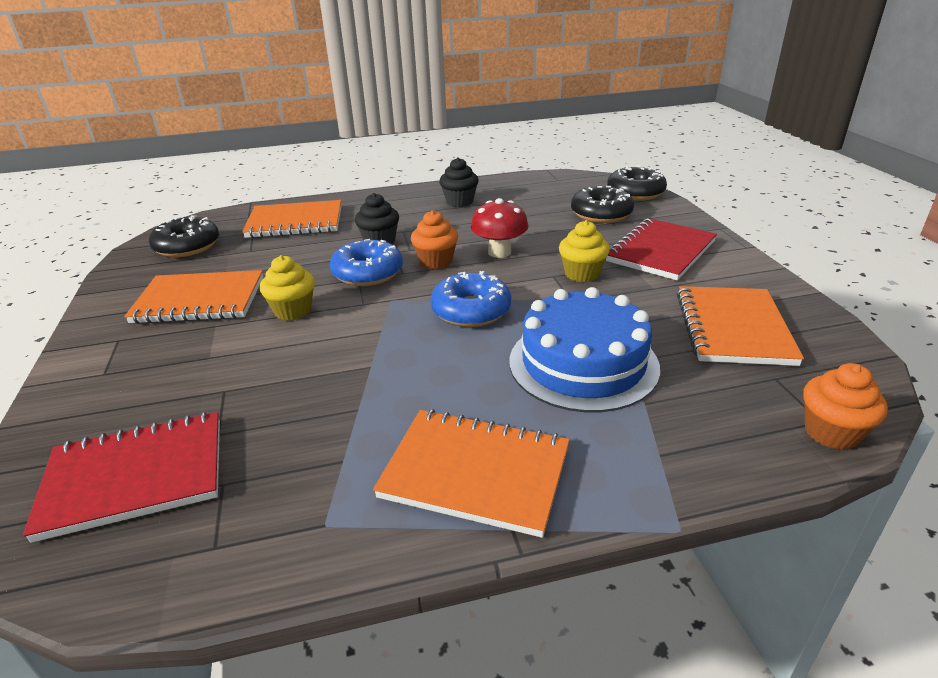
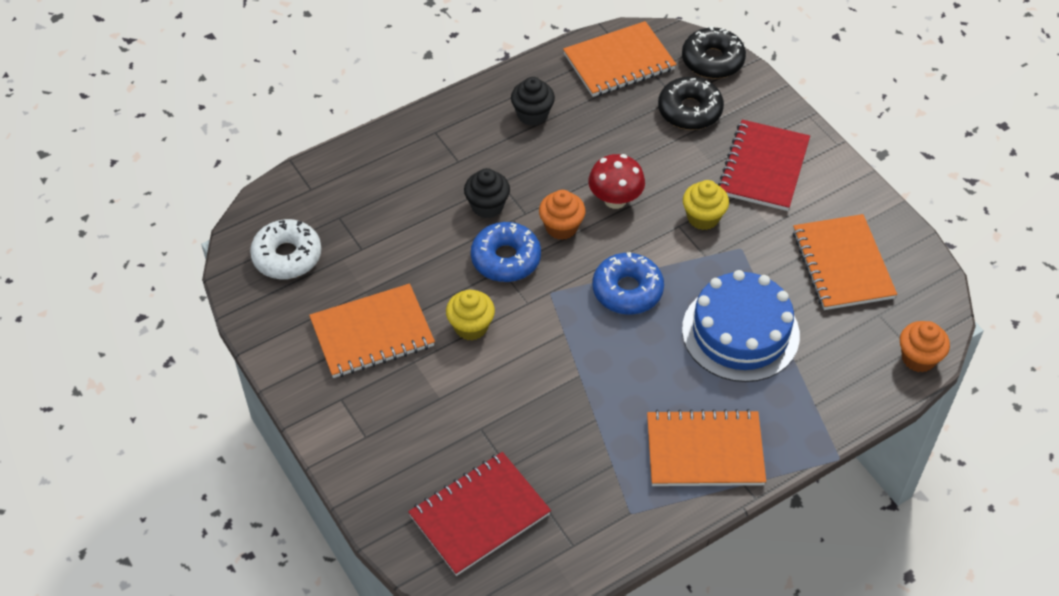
camera: 20 degrees left, 20 degrees up
(187, 246) = (287, 256): black donut -> white donut
(295, 222) = (373, 190): orange notebook -> orange notebook (619, 62)

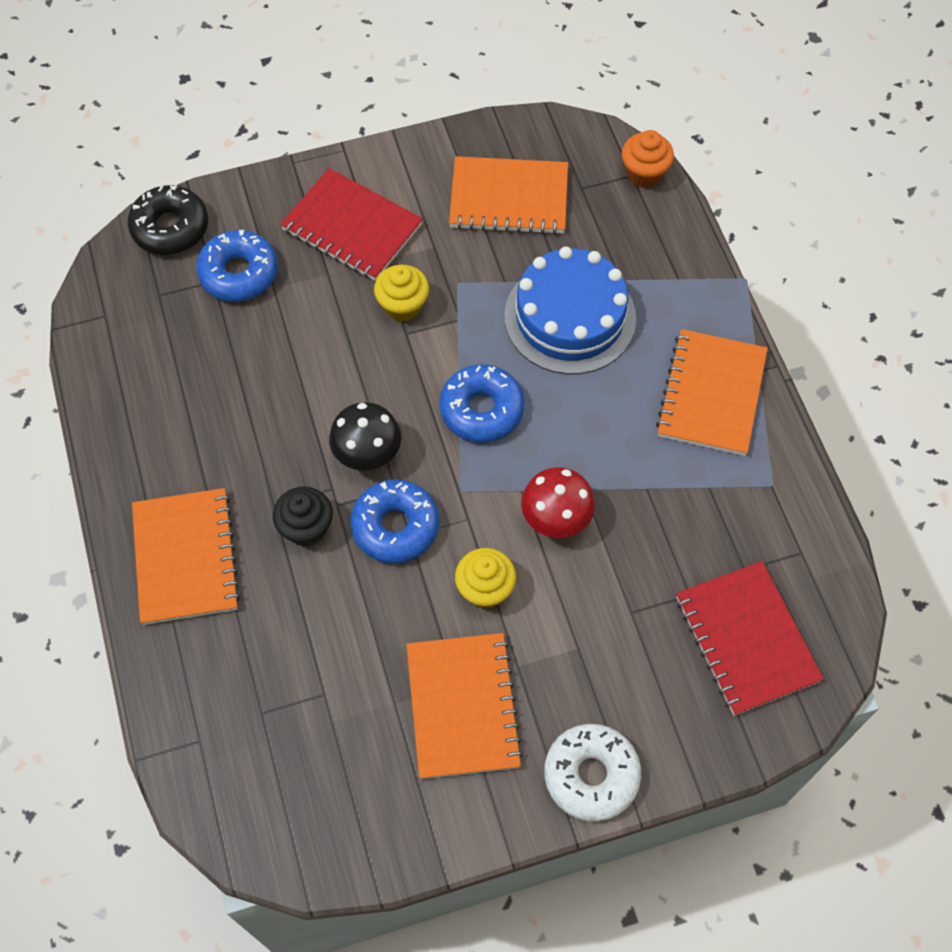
camera: 75 degrees left, 10 degrees up
(287, 256) = (305, 792): white donut -> white donut (591, 775)
(532, 115) = (177, 441): black cupcake -> none
(561, 227) = (367, 454): orange cupcake -> black mushroom
(615, 199) = (345, 386): red mushroom -> red mushroom (556, 519)
(619, 62) = (130, 324): orange notebook -> orange notebook (186, 558)
(689, 110) = (239, 273): black donut -> blue donut

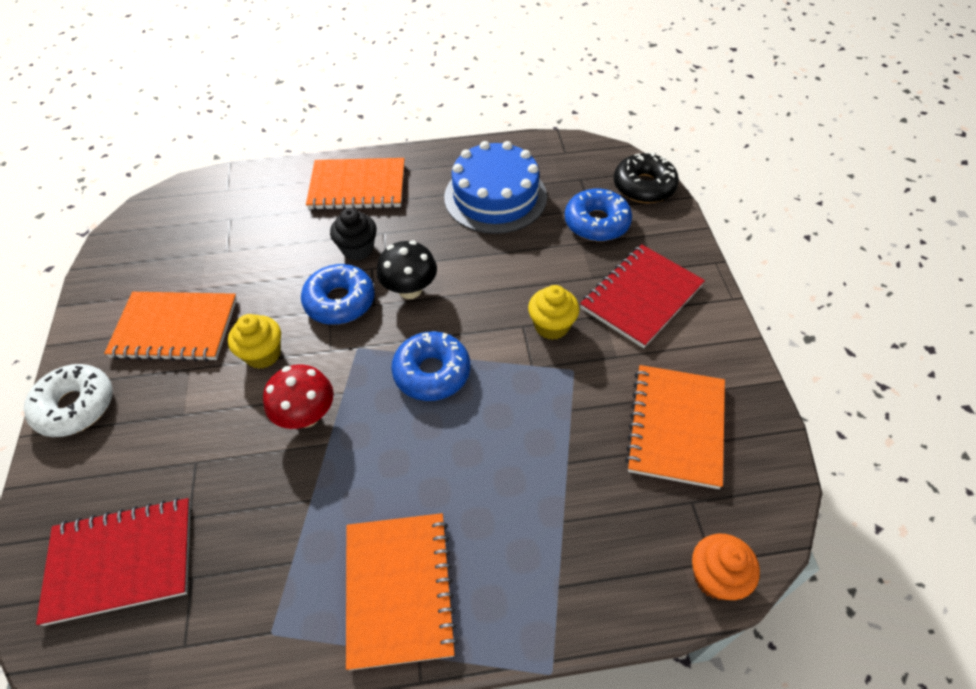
camera: 100 degrees right, 10 degrees down
(570, 317) = (521, 462): blue cake -> blue cake (495, 197)
(711, 394) = (399, 589): orange notebook -> orange notebook turned 60 degrees clockwise

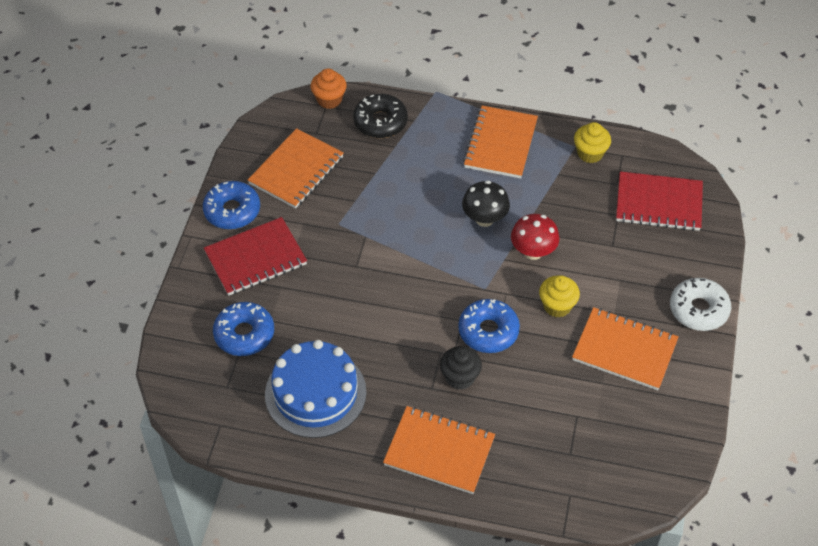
camera: 160 degrees left, 0 degrees up
(410, 290) = (429, 323): black mushroom -> black mushroom (484, 219)
(432, 372) = (437, 253): blue donut -> blue donut (232, 211)
(551, 326) = (335, 258): yellow cupcake -> yellow cupcake (590, 153)
(644, 186) = (177, 358): black donut -> black donut (380, 122)

